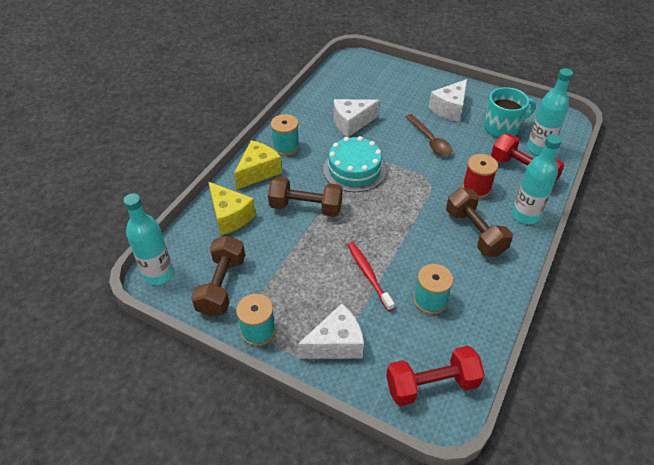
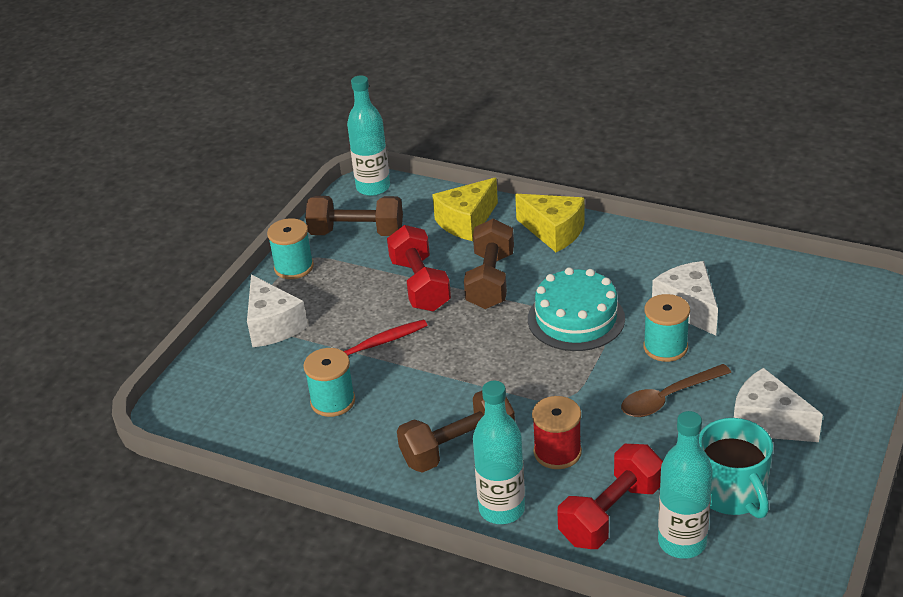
camera: 90 degrees right, 10 degrees down
(286, 147) = (612, 249): turquoise spool -> turquoise spool (665, 347)
(431, 384) = (212, 404): red dumbbell -> red dumbbell (420, 285)

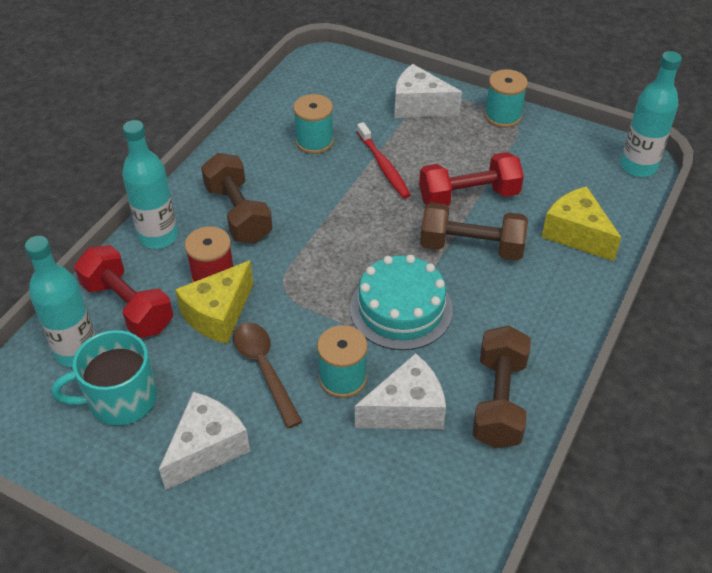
camera: 90 degrees right, 10 degrees up
(273, 325) = (419, 106): white cheese -> white cheese turned 45 degrees clockwise
(356, 233) = (557, 155): brown dumbbell -> brown dumbbell (498, 401)
(554, 232) = (556, 305): yellow cheese -> yellow cheese (218, 314)

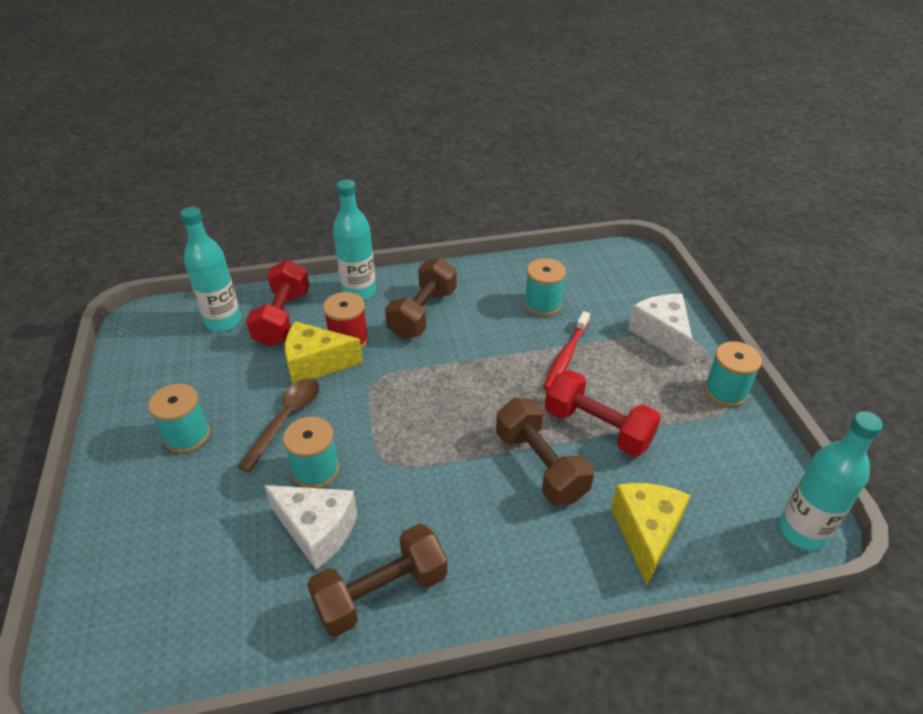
camera: 50 degrees right, 5 degrees down
(120, 399) = (198, 366): turquoise mug -> none
(207, 449) = (187, 435): white cheese -> turquoise spool
(401, 309) = (422, 461): turquoise cake -> none

